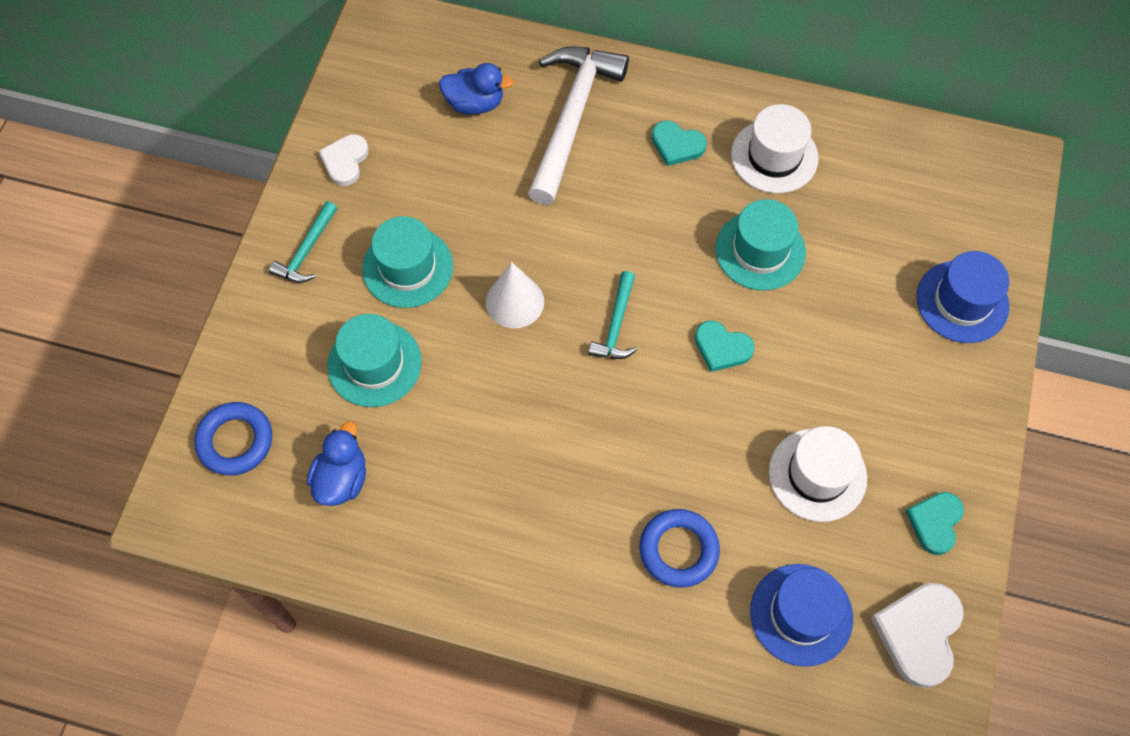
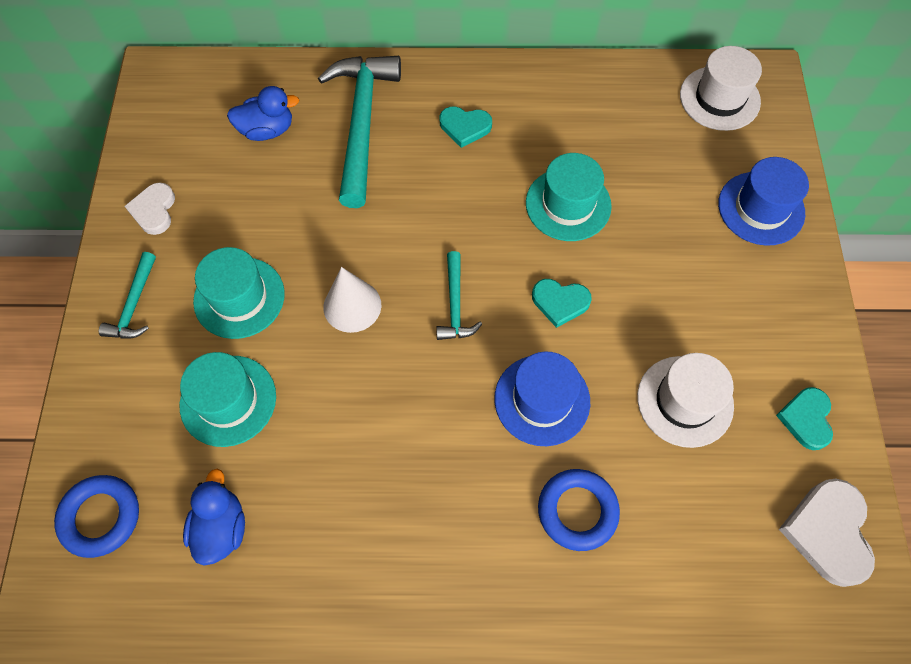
camera: 15 degrees left, 0 degrees up
(572, 118) = (362, 124): white hammer -> turquoise hammer
(774, 156) = (555, 118): white hat -> white hat (719, 98)
(801, 614) = (713, 544): blue hat -> blue hat (542, 400)

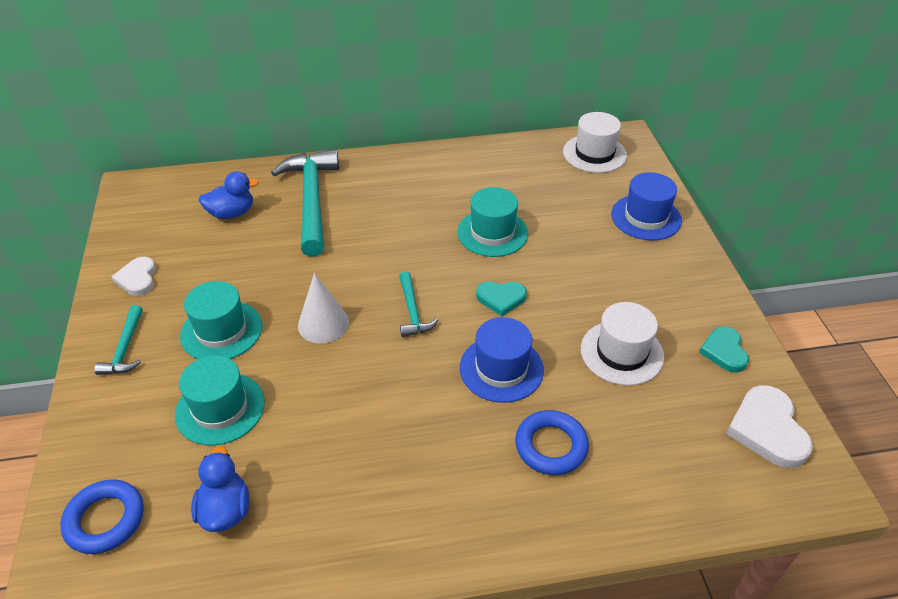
camera: 10 degrees left, 20 degrees down
(465, 127) = (397, 193): turquoise heart -> none

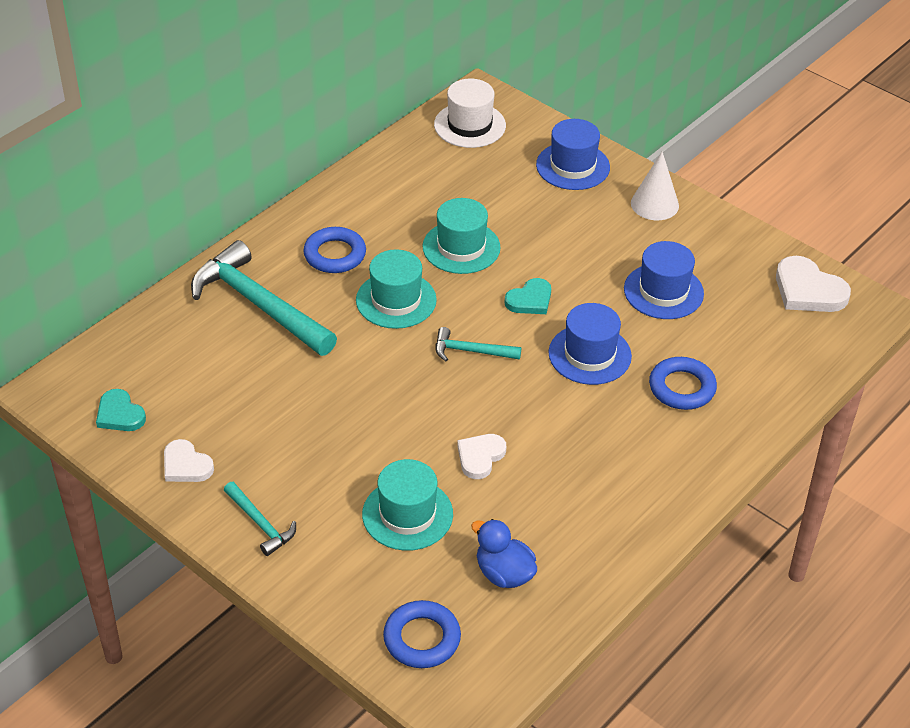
camera: 40 degrees left, 0 degrees up
(221, 331) = (328, 460): turquoise hat -> turquoise hat (396, 300)
(232, 213) = (195, 358): blue duck -> none
(323, 324) = (409, 403): white cone -> white cone (654, 204)
(323, 398) = (480, 457): none -> white heart
(398, 193) = (335, 255): none -> blue ring
(412, 311) = (471, 351): turquoise hammer -> turquoise hammer turned 150 degrees clockwise
(621, 353) = (663, 291): white hat -> blue hat
(724, 351) = (732, 249): turquoise heart -> turquoise heart (120, 414)

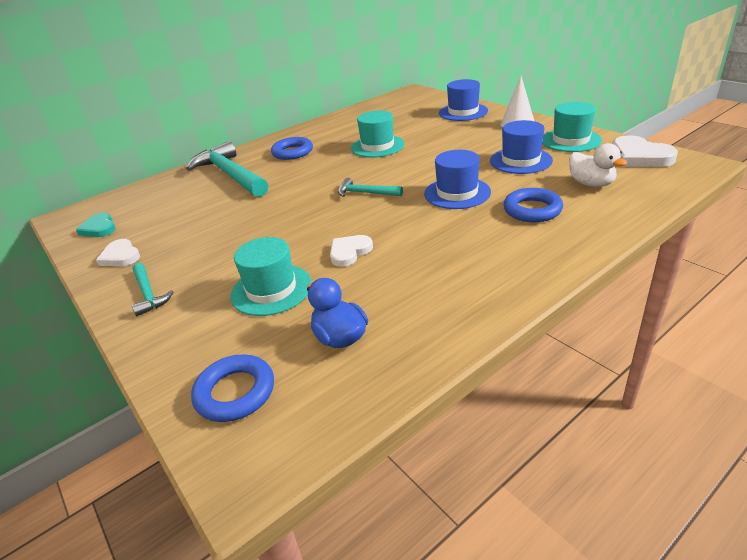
camera: 15 degrees right, 10 degrees down
(396, 300) = (322, 170): turquoise hat -> turquoise hat (570, 140)
(469, 125) = (401, 101): white hat -> none
(530, 300) = (418, 167): turquoise heart -> none
(749, 342) = (591, 184): none -> white duck

